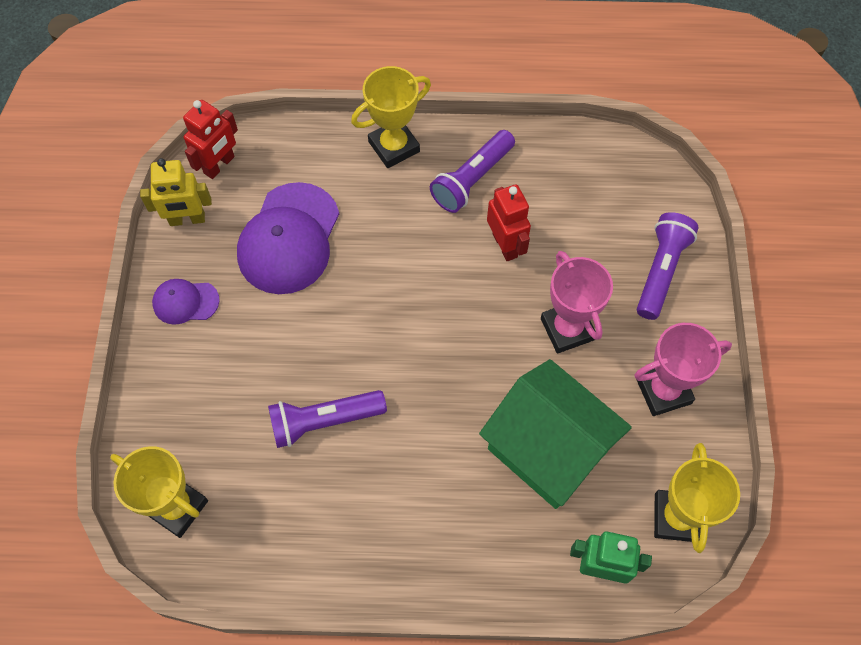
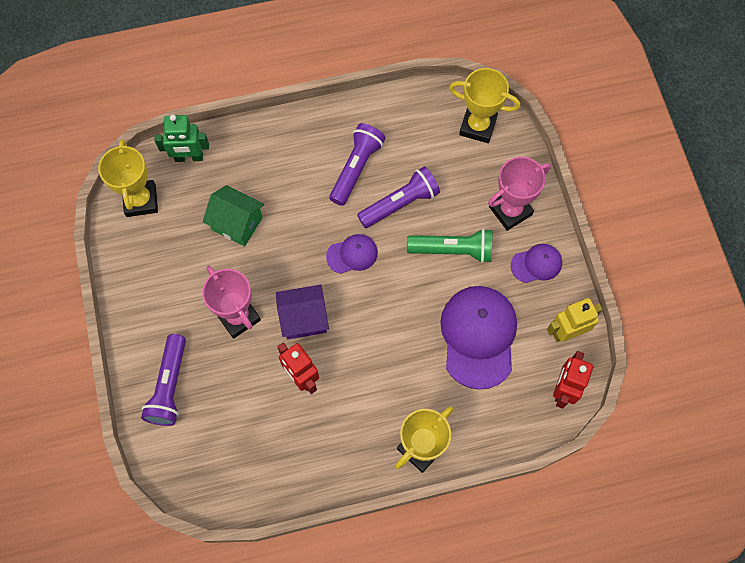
camera: 165 degrees right, 5 degrees up
(279, 344) = (453, 250): none -> green flashlight
(407, 370) = (352, 254): none -> purple cap
(472, 179) = (343, 432): purple flashlight -> purple flashlight (356, 168)
(487, 307) = (304, 318): none -> purple house
(548, 449) = (237, 223): green house -> green house, size x0.59
(663, 391) = (158, 286): pink trophy -> pink trophy (510, 210)

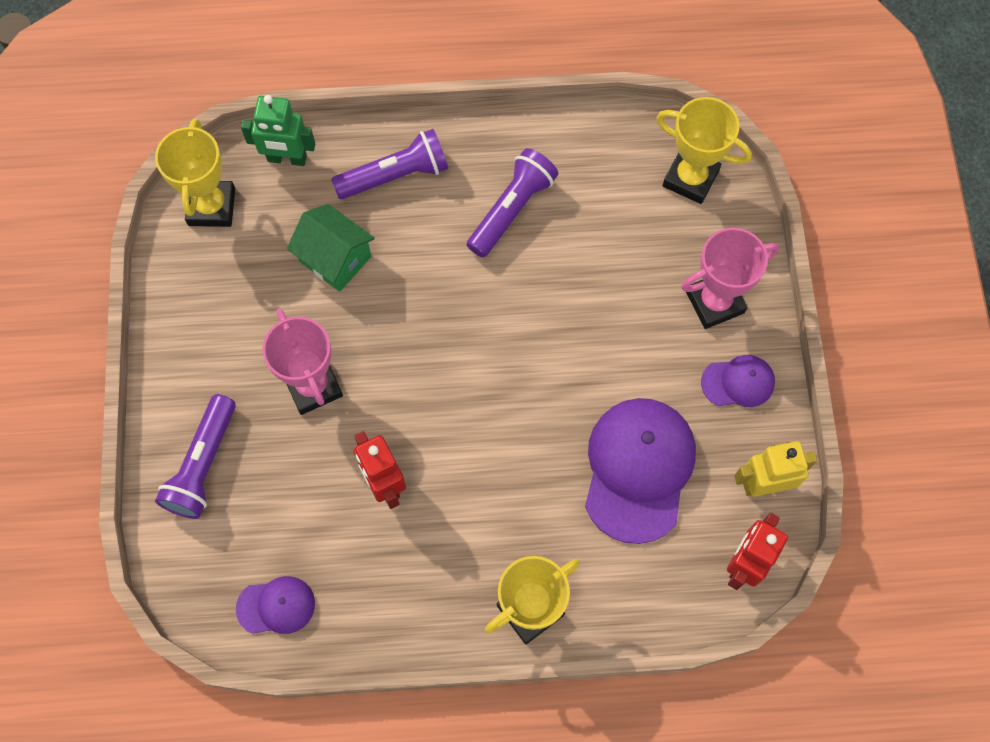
camera: 10 degrees right, 0 degrees up
(304, 318) = (402, 404): purple house -> none
(352, 254) = (484, 327): purple cap -> purple cap (276, 606)
(400, 203) = (563, 268): purple flashlight -> purple flashlight (395, 175)
(453, 250) = (624, 344): green flashlight -> none

